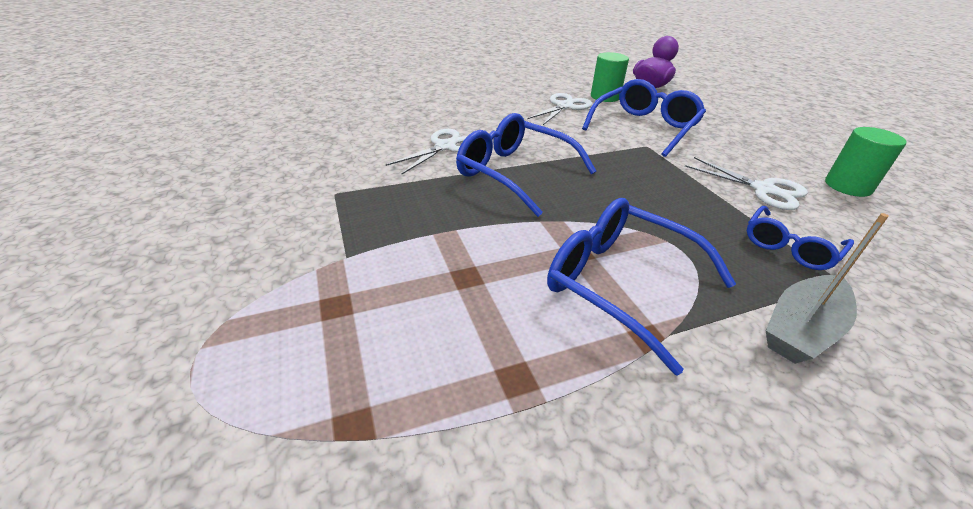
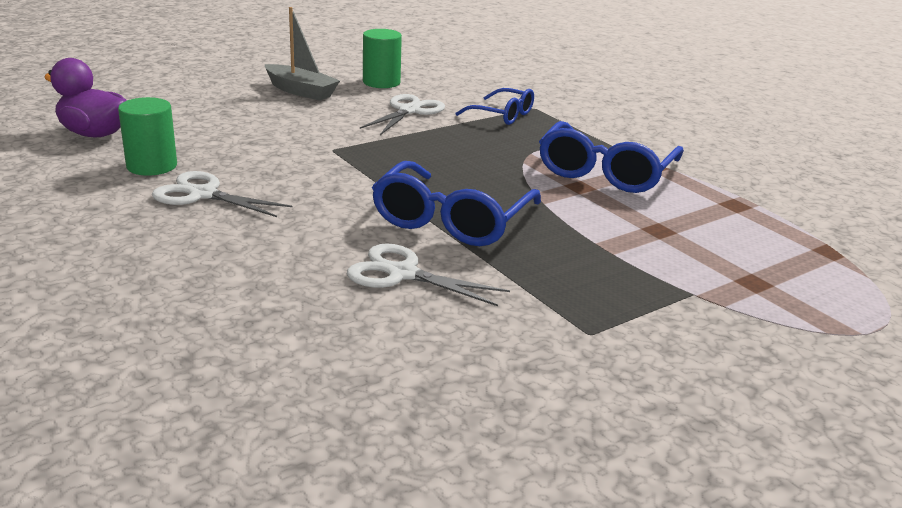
camera: 105 degrees left, 10 degrees down
(644, 128) = (274, 148): blue glasses -> none
(801, 329) = (598, 125): grey boat -> grey boat (301, 91)

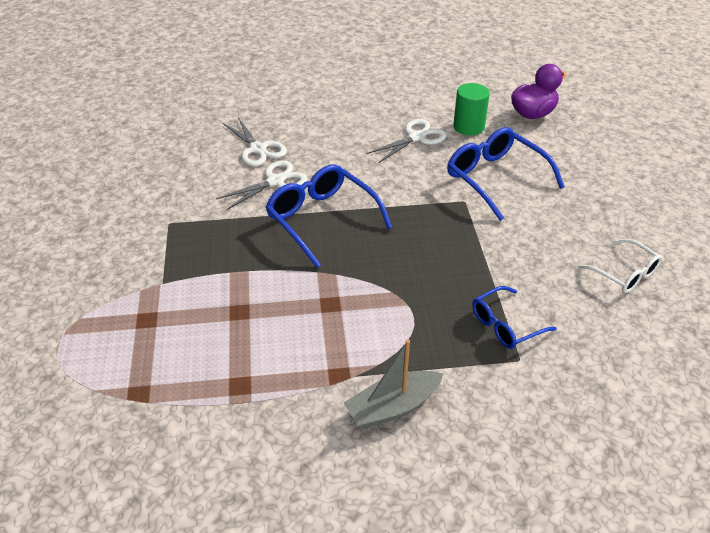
camera: 120 degrees right, 15 degrees up
(301, 91) = (605, 217): grey boat -> grey boat (393, 407)
(381, 82) = (624, 273): green cylinder -> white glasses
(409, 111) = (536, 266): white scissors -> white scissors (258, 149)
(606, 172) = (347, 335): blue glasses -> blue glasses (496, 179)

